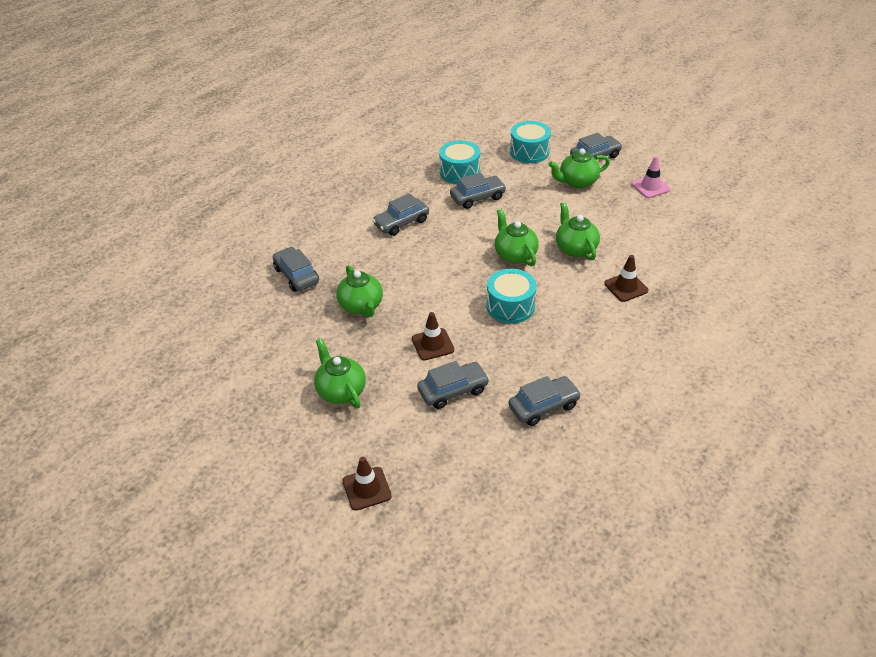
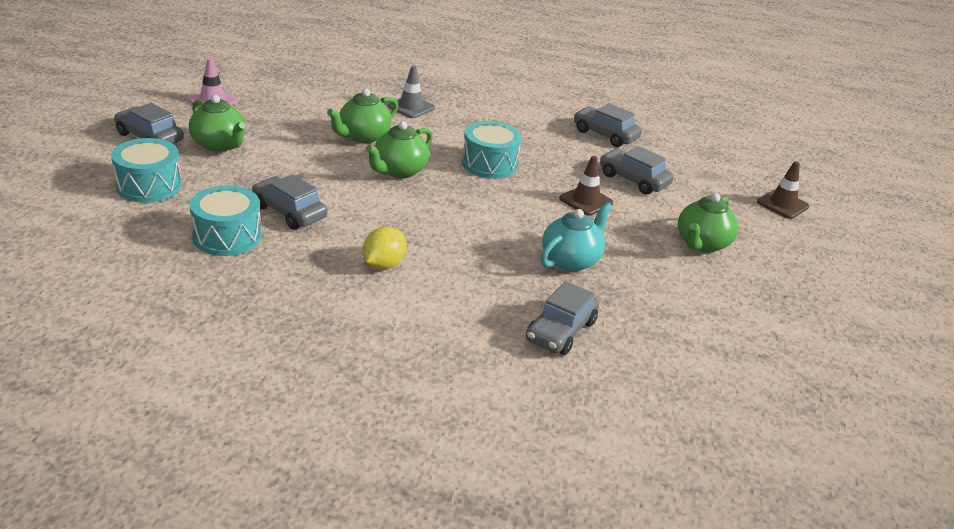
camera: 120 degrees left, 10 degrees down
(361, 306) = (571, 260): green teapot -> turquoise teapot
(401, 223) = (383, 265): grey car -> yellow lemon
(626, 287) = (411, 107): brown traffic cone -> grey traffic cone

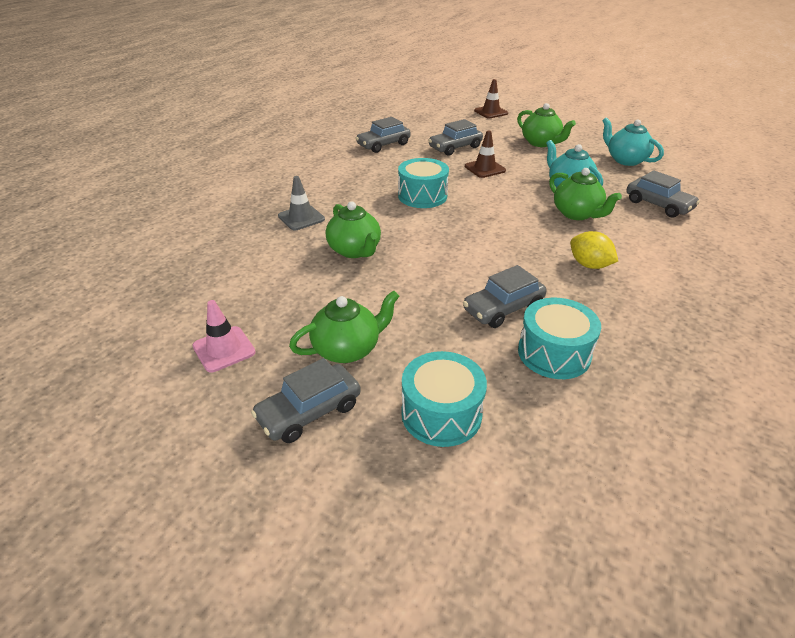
camera: 70 degrees left, 5 degrees up
(399, 171) = (428, 239): green teapot -> green teapot (577, 214)
(697, 316) = (625, 160): none -> turquoise teapot

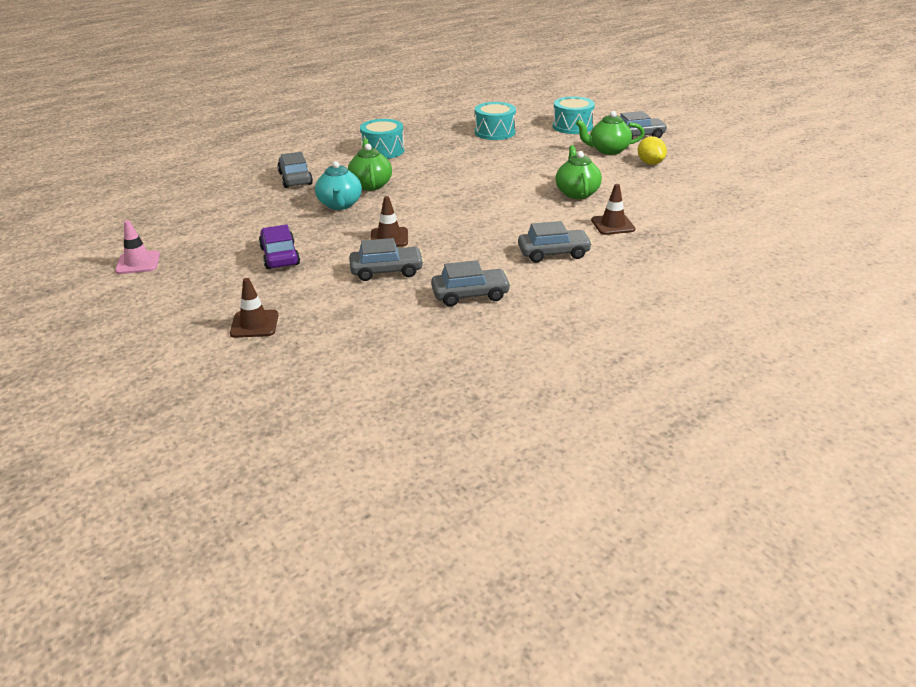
camera: 155 degrees left, 5 degrees down
(224, 349) = (683, 161): pink traffic cone -> pink traffic cone (138, 263)
(301, 218) = (612, 225): grey traffic cone -> brown traffic cone
(422, 196) = (484, 223): turquoise drum -> turquoise drum (383, 151)
(503, 308) = (501, 150): grey car -> grey car (553, 253)
(541, 143) = (280, 256): green teapot -> purple car
(589, 265) = (416, 157): yellow lemon -> yellow lemon (650, 163)
(625, 160) = (236, 218): turquoise teapot -> none

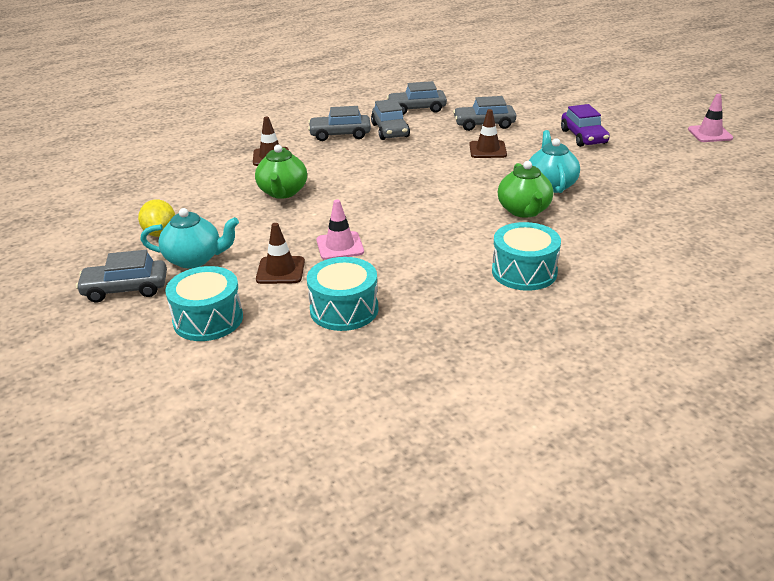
camera: 175 degrees left, 0 degrees up
(254, 324) = (571, 96): brown traffic cone -> brown traffic cone (280, 270)
(295, 178) = (627, 223): grey car -> grey car (390, 130)
(510, 160) = (340, 246): none -> pink traffic cone
(608, 150) = (194, 259): green teapot -> turquoise teapot

